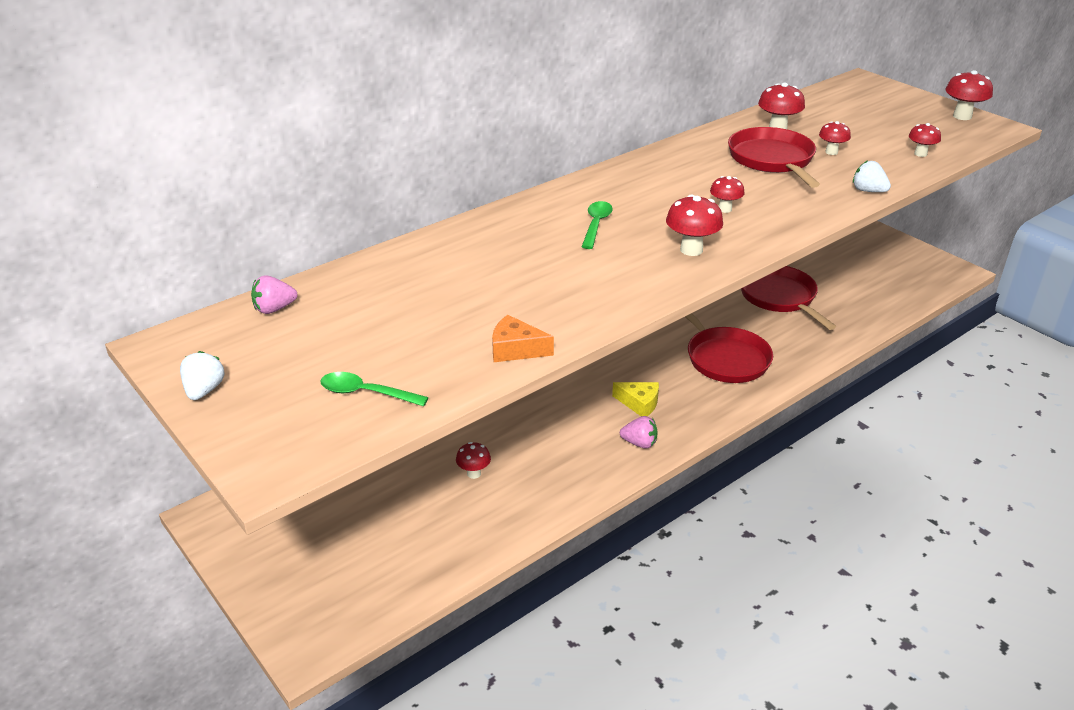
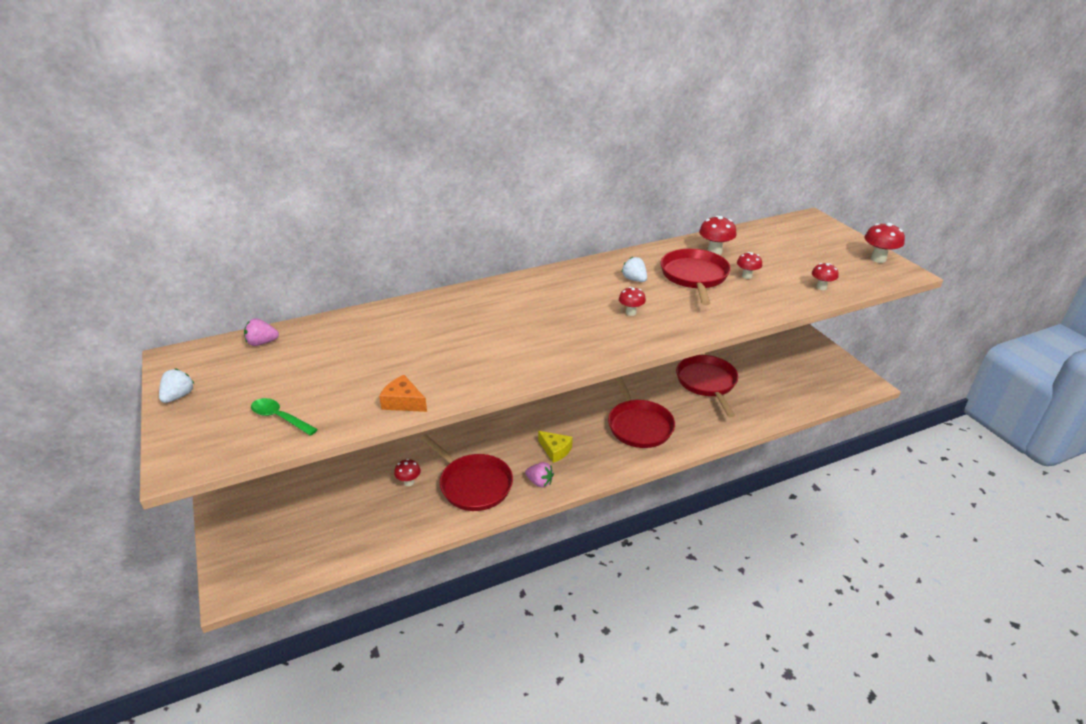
camera: 15 degrees right, 0 degrees up
(558, 461) = (473, 484): none -> red pan
(596, 225) = (524, 311): green spoon -> none
(691, 250) = (583, 342): red mushroom -> none
(868, 191) = (757, 313): white strawberry -> white strawberry (634, 279)

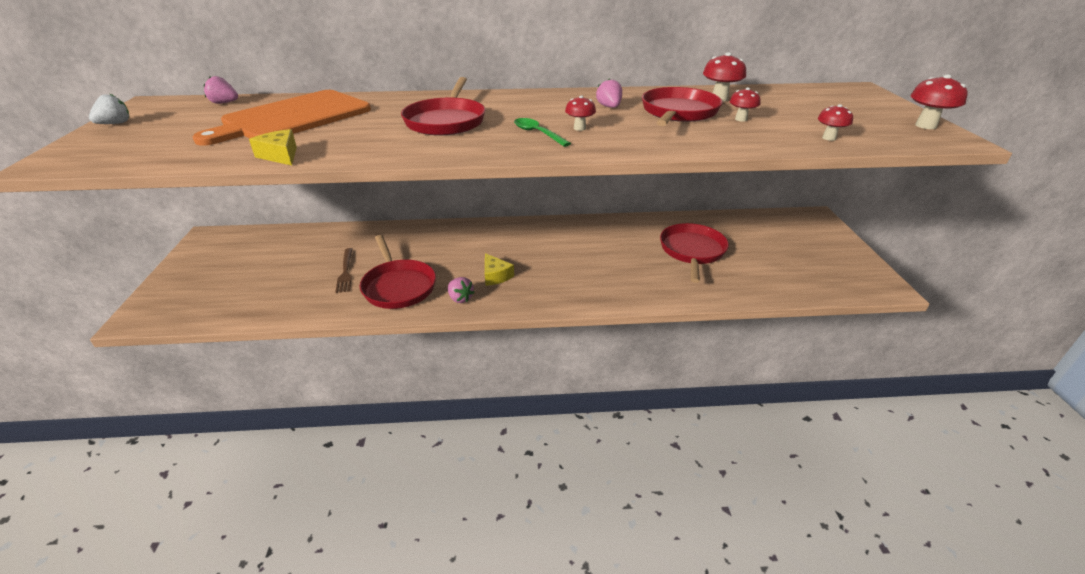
camera: 20 degrees right, 0 degrees up
(280, 418) = (166, 148): green spoon -> green spoon (537, 133)
(359, 350) = (292, 117): none -> orange cutting board
(403, 402) = (280, 155): orange cheese -> yellow cheese
(409, 482) = (345, 272): red mushroom -> brown fork
(634, 279) = (609, 107): white strawberry -> pink strawberry
(638, 425) = (594, 272): red pan -> red pan (446, 121)

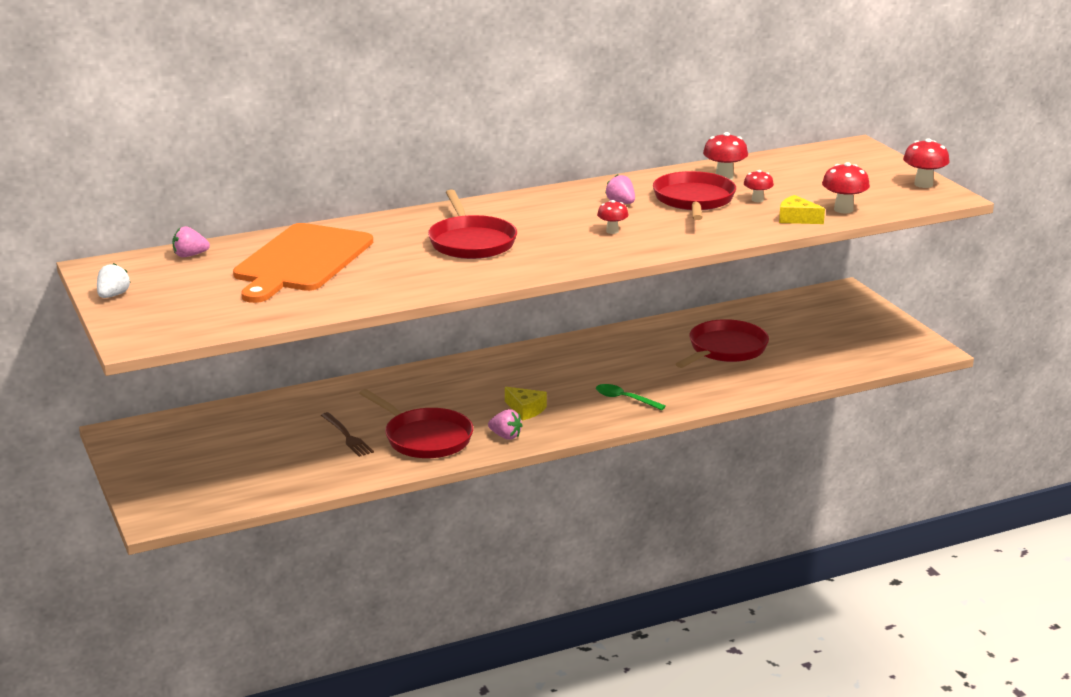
camera: 20 degrees left, 10 degrees down
(280, 155) = (357, 299): yellow cheese -> yellow cheese (796, 218)
(537, 133) = (577, 242): green spoon -> green spoon (624, 399)
(692, 251) = (725, 349): red pan -> red pan turned 45 degrees clockwise
(829, 138) = (843, 209): red mushroom -> red mushroom, size x1.55

